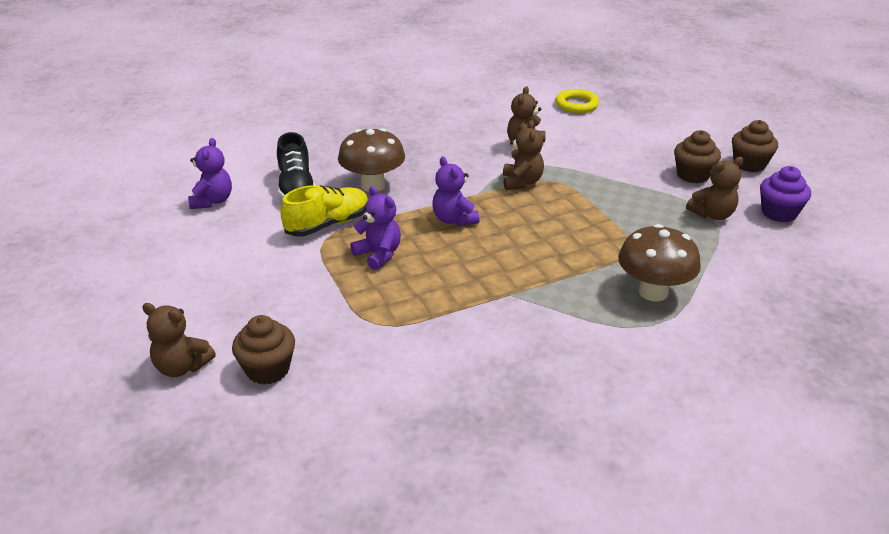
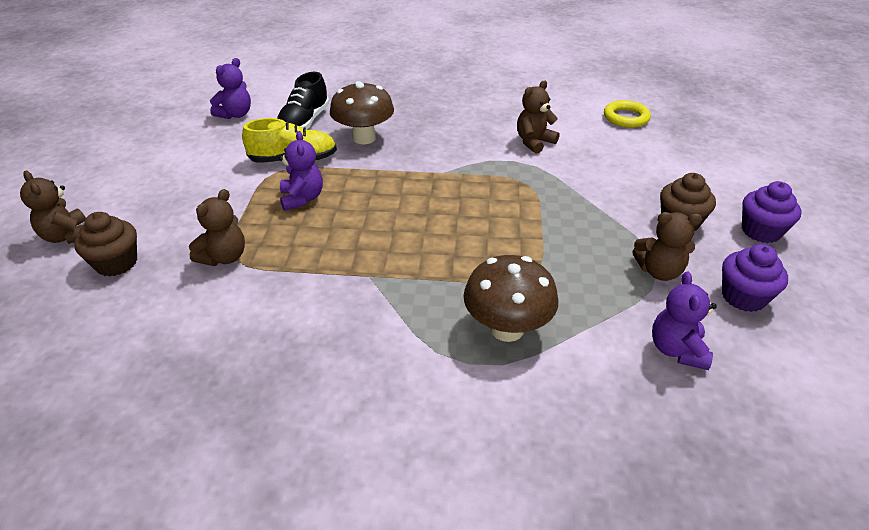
camera: 30 degrees right, 5 degrees up
(454, 219) = (397, 189): purple teddy bear -> purple teddy bear (677, 350)
(521, 182) = (493, 175): brown teddy bear -> brown teddy bear (224, 257)
(749, 164) = (761, 231): brown cupcake -> purple cupcake

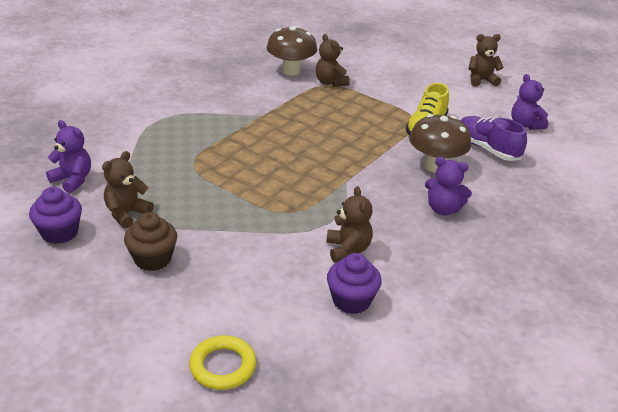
camera: 120 degrees right, 5 degrees down
(68, 236) = (398, 51): brown teddy bear -> brown teddy bear (481, 80)
(116, 263) = (358, 58): brown cupcake -> none
(302, 198) = (368, 118): purple teddy bear -> purple teddy bear (443, 209)
(304, 122) = (487, 149): black shoe -> purple shoe
(507, 329) = (165, 137): brown mushroom -> brown mushroom (291, 71)
(626, 118) = (338, 346): yellow ring -> yellow ring (223, 366)
(761, 231) = (87, 296): purple cupcake -> purple cupcake (351, 300)

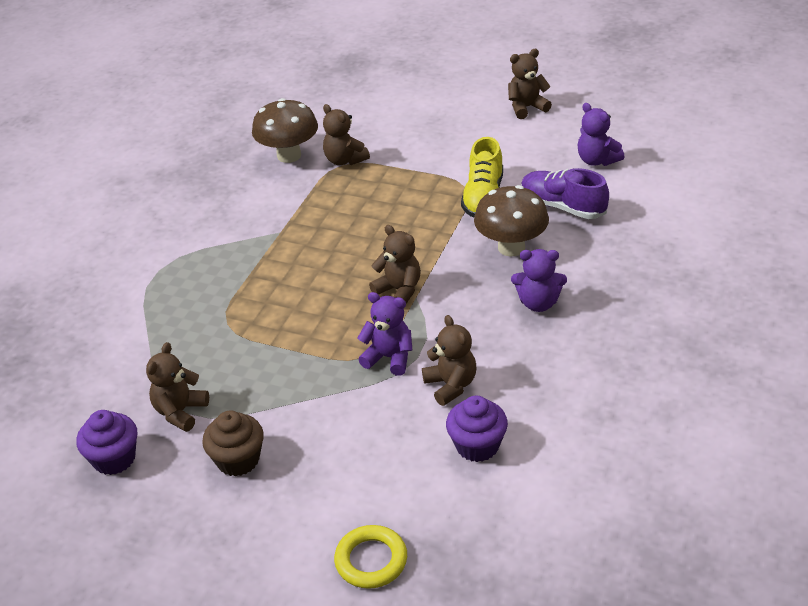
camera: 10 degrees left, 5 degrees up
(73, 180) = (93, 386): purple teddy bear -> purple teddy bear (389, 357)
(334, 174) = (399, 290): none -> brown teddy bear

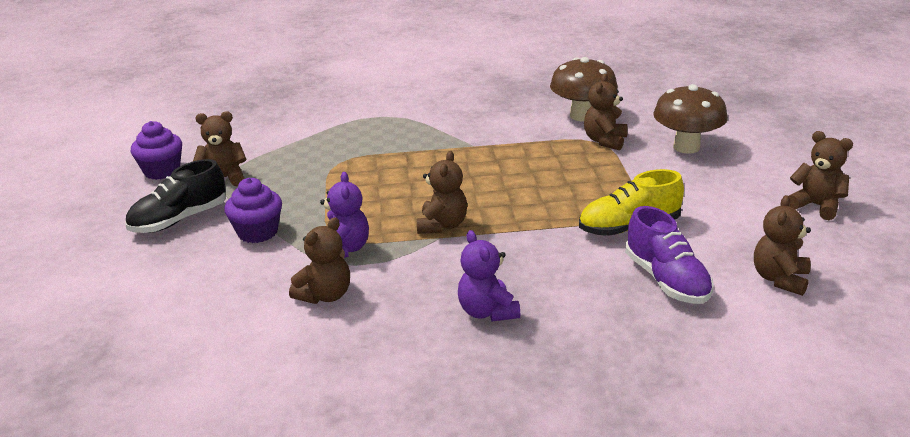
camera: 60 degrees right, 10 degrees down
(238, 460) = (179, 220): brown cupcake -> black shoe
(371, 560) = (77, 322): yellow ring -> none
(477, 446) = (247, 337): purple cupcake -> purple cupcake (258, 232)
(511, 247) = (563, 268): brown mushroom -> brown mushroom (686, 147)
(562, 207) = (666, 280): purple shoe -> purple shoe turned 150 degrees clockwise
(597, 160) = (779, 279): purple teddy bear -> brown teddy bear

